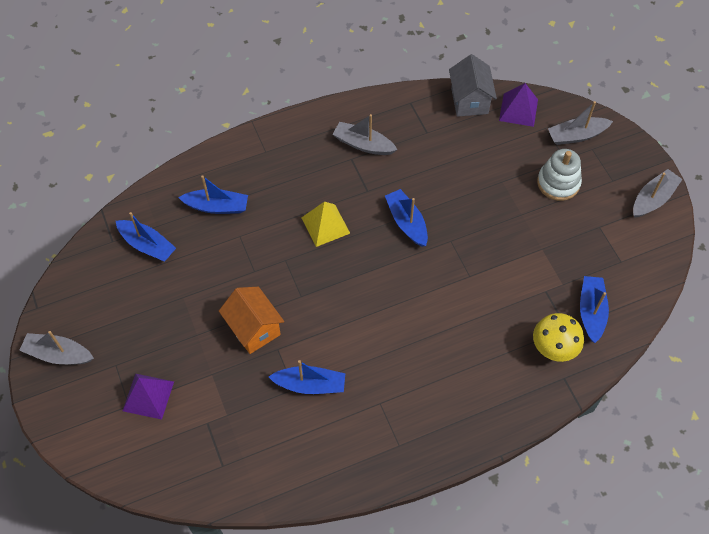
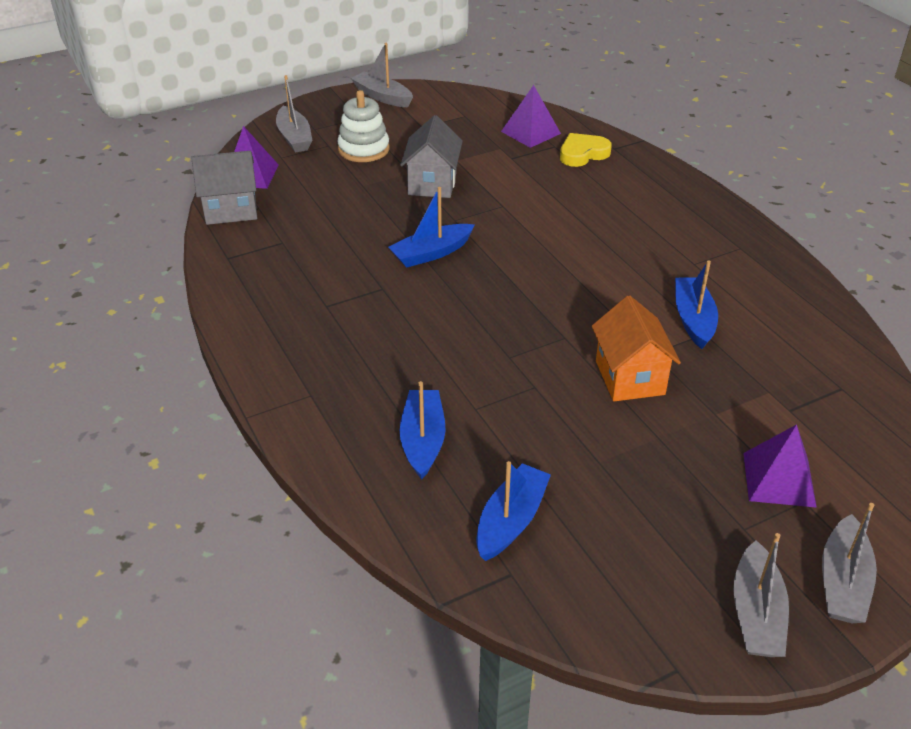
camera: 95 degrees left, 20 degrees down
(254, 329) = (630, 377): orange house -> orange house turned 60 degrees counterclockwise
(325, 225) = (444, 322): yellow pyramid -> none
(363, 144) = (301, 296): grey boat -> grey boat (843, 582)
(503, 229) = (432, 184): none -> grey house
(553, 349) = (583, 154): yellow mushroom -> yellow heart
(591, 312) = (530, 132): blue boat -> purple pyramid

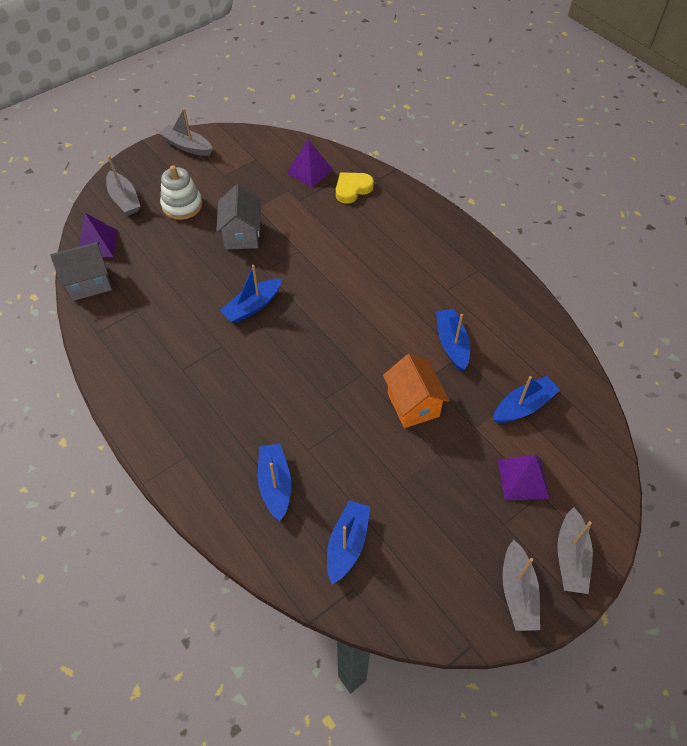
camera: 10 degrees left, 15 degrees up
(788, 398) = (523, 406): none -> blue boat

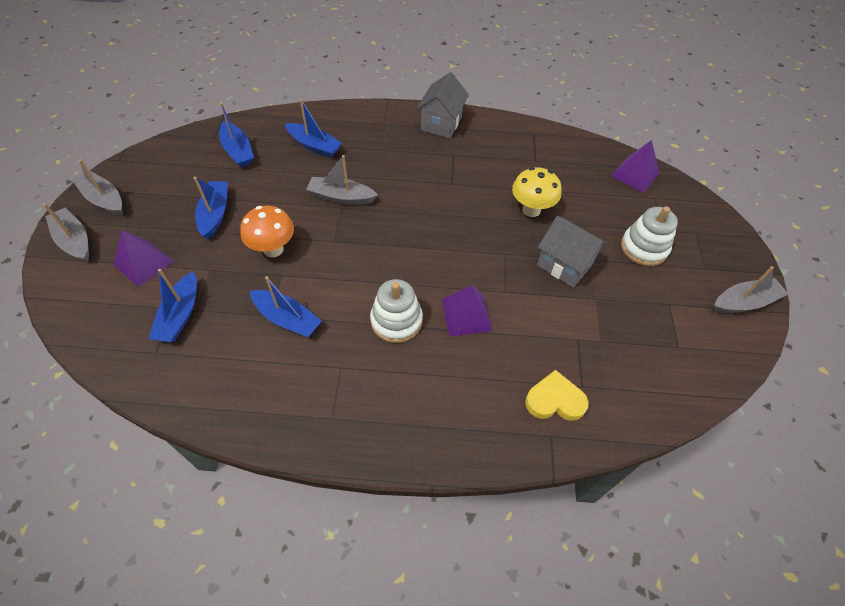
camera: 130 degrees right, 0 degrees up
(89, 283) = (590, 151): grey house -> grey house (441, 123)
(124, 199) = (684, 215): grey boat -> grey boat (341, 197)
(203, 280) = (531, 210): none -> yellow mushroom
(253, 306) = (471, 222): blue boat -> blue boat (215, 214)
(309, 171) = (619, 382): purple pyramid -> purple pyramid (466, 315)
(352, 189) = (555, 400): yellow heart -> yellow heart turned 90 degrees counterclockwise
(385, 287) = (396, 321): none -> white stacking toy
(413, 404) = (273, 249): orange house -> orange mushroom

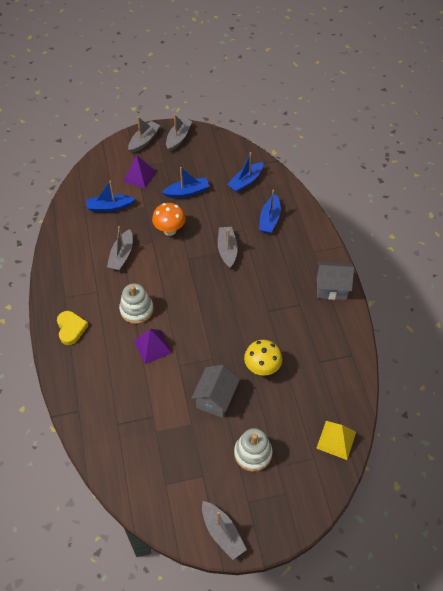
camera: 75 degrees right, 0 degrees up
(287, 319) = (121, 255): blue boat -> grey boat
(555, 400) = (103, 409): yellow heart -> yellow heart (71, 328)
(635, 174) = (336, 440): purple pyramid -> yellow pyramid

